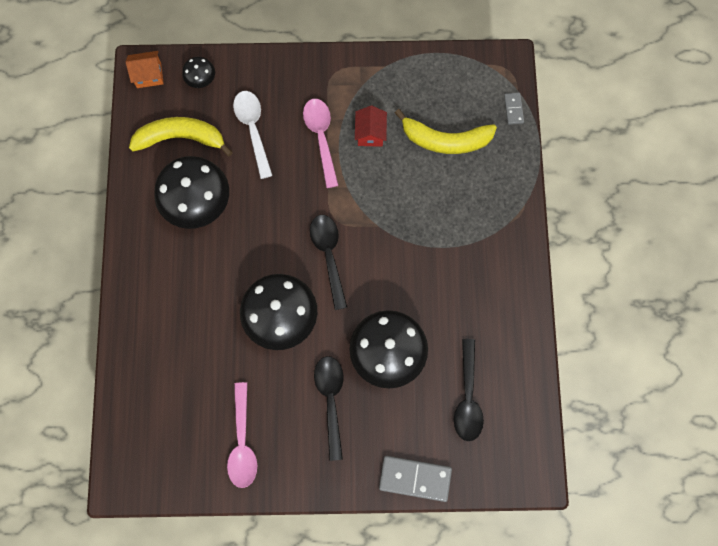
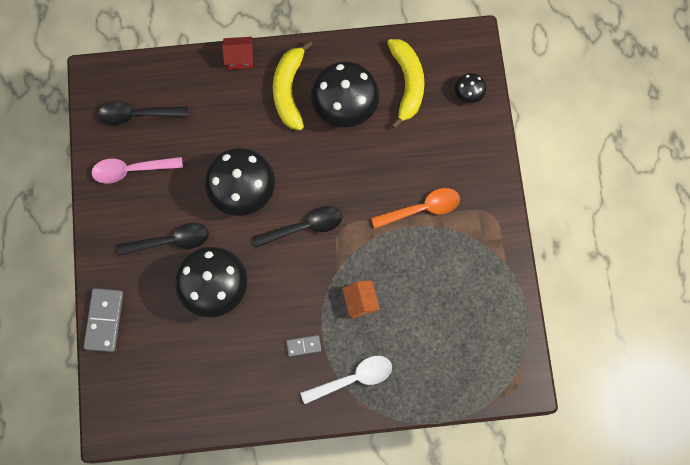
camera: 85 degrees right, 0 degrees up
(149, 75) = (467, 47): orange house -> orange house (360, 302)
(253, 129) = (423, 146): white spoon -> white spoon (353, 378)
(321, 138) = (422, 208): pink spoon -> orange spoon
(370, 133) = (431, 254): red house -> red house (240, 58)
(445, 140) = (432, 327): yellow banana -> yellow banana (289, 90)
(467, 397) = (179, 363): black spoon -> black spoon (137, 114)
(513, 109) = (474, 394): grey domino -> grey domino (303, 346)

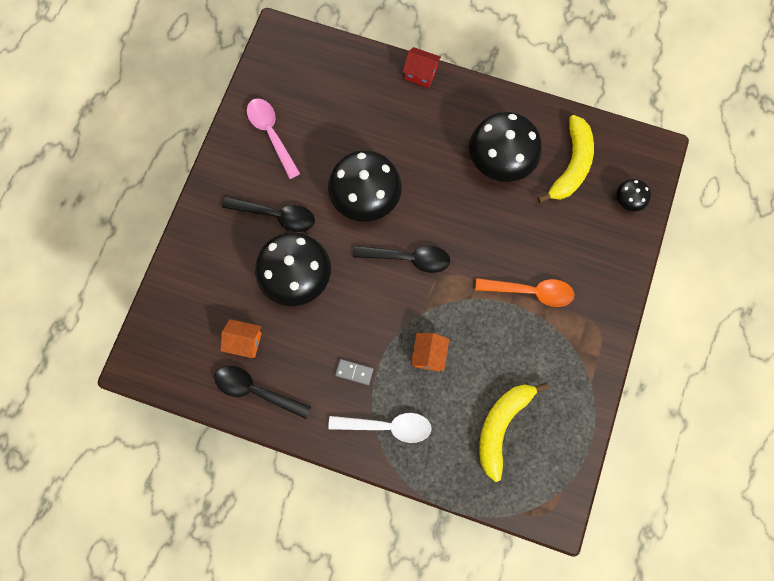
camera: 25 degrees right, 0 degrees up
(104, 320) = (180, 262): grey domino -> none
(131, 170) = (271, 134): pink spoon -> pink spoon turned 45 degrees clockwise
(137, 114) = (301, 86): black spoon -> black spoon (256, 391)
(196, 364) = (244, 342): none -> orange house
(289, 90) = (453, 123): yellow banana -> yellow banana (501, 426)

